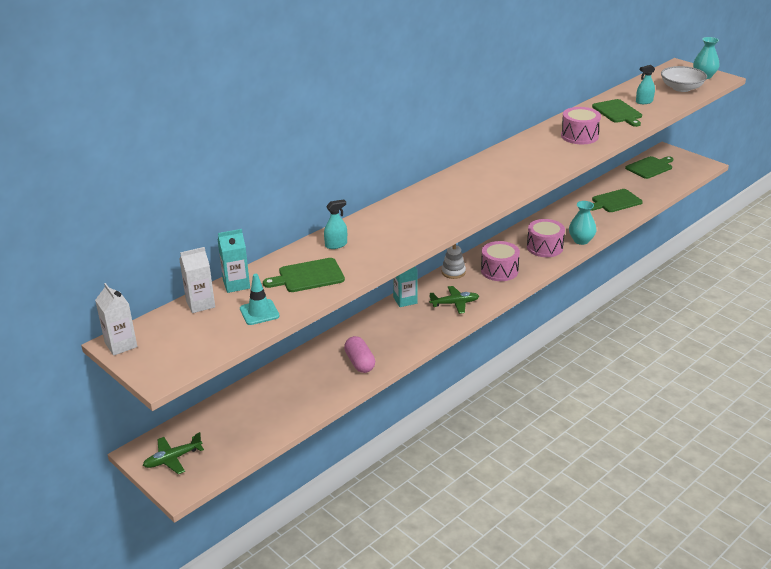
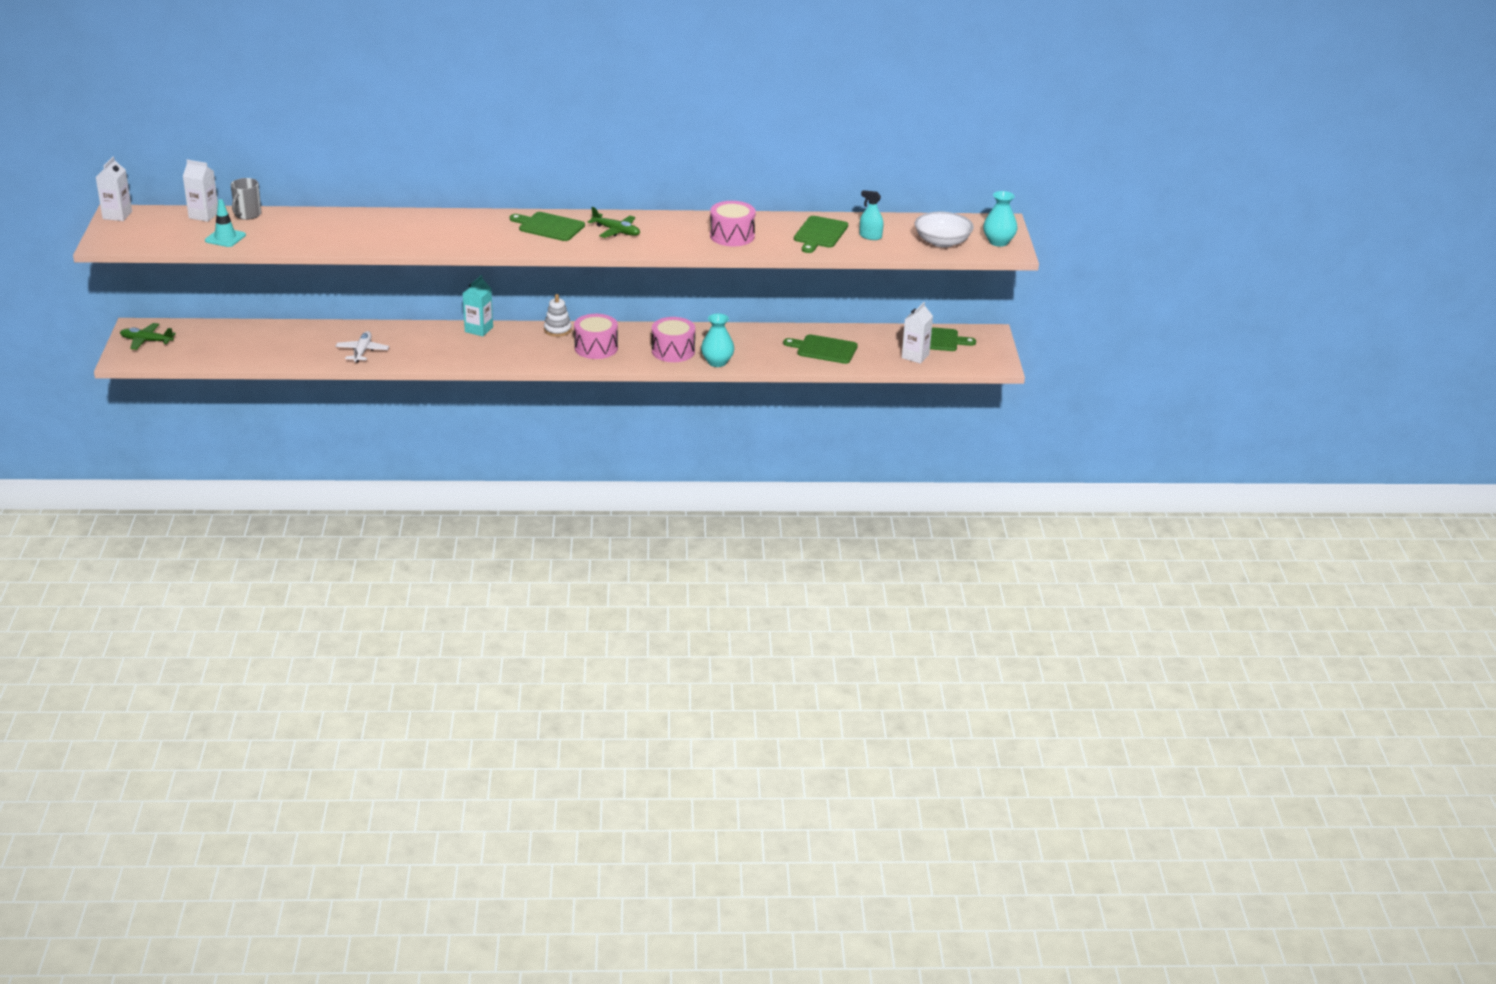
camera: 40 degrees right, 0 degrees up
(236, 284) = (247, 215): turquoise carton -> grey mug
(308, 276) = (299, 232): green cutting board -> green cutting board (549, 227)
(336, 245) = (360, 222): turquoise spray bottle -> none
(360, 363) = (362, 351): pink capsule -> white plane
(455, 303) = (510, 351): green plane -> green plane (616, 231)
(662, 181) = (915, 356): none -> white carton

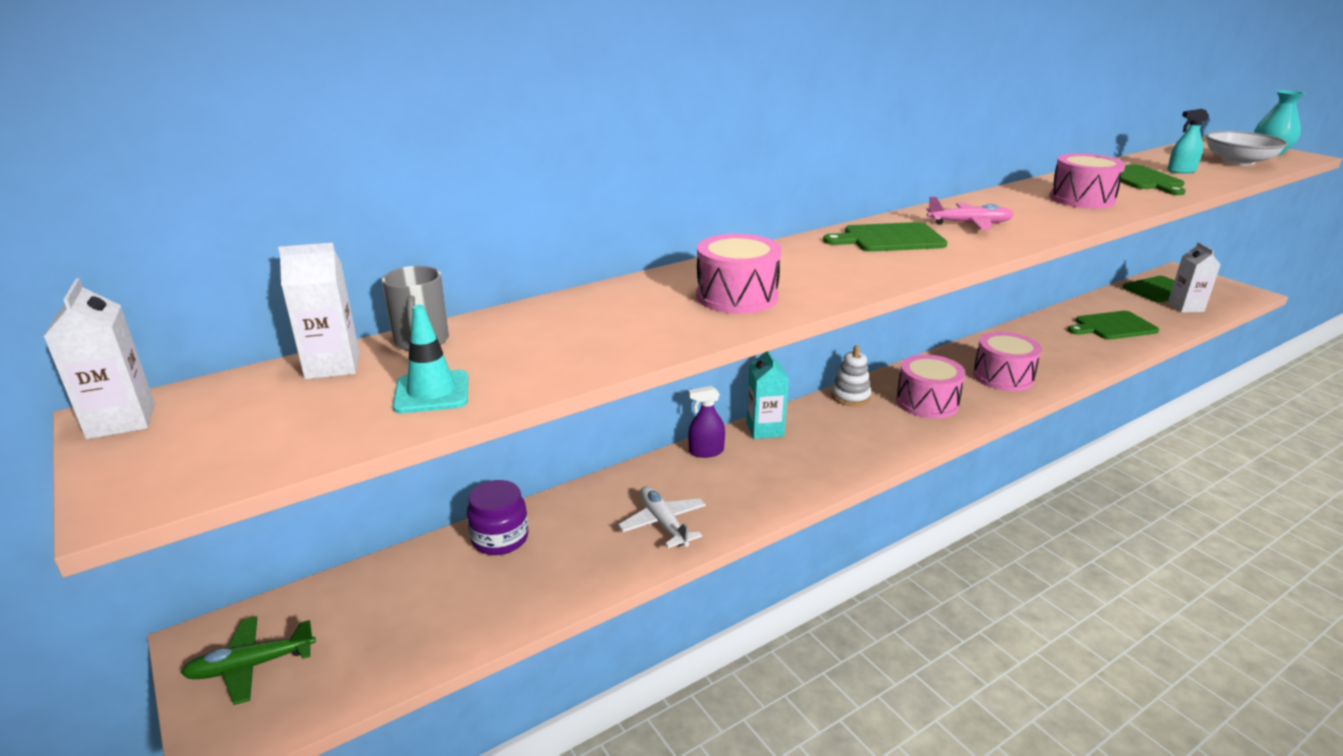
camera: 30 degrees left, 5 degrees down
(284, 331) = (500, 538): none -> purple jar
(406, 234) = (737, 296): none -> pink drum
(430, 329) = (706, 451): none -> purple spray bottle
(616, 231) = (969, 224): green plane -> pink plane
(717, 362) = (1063, 373): turquoise vase -> none

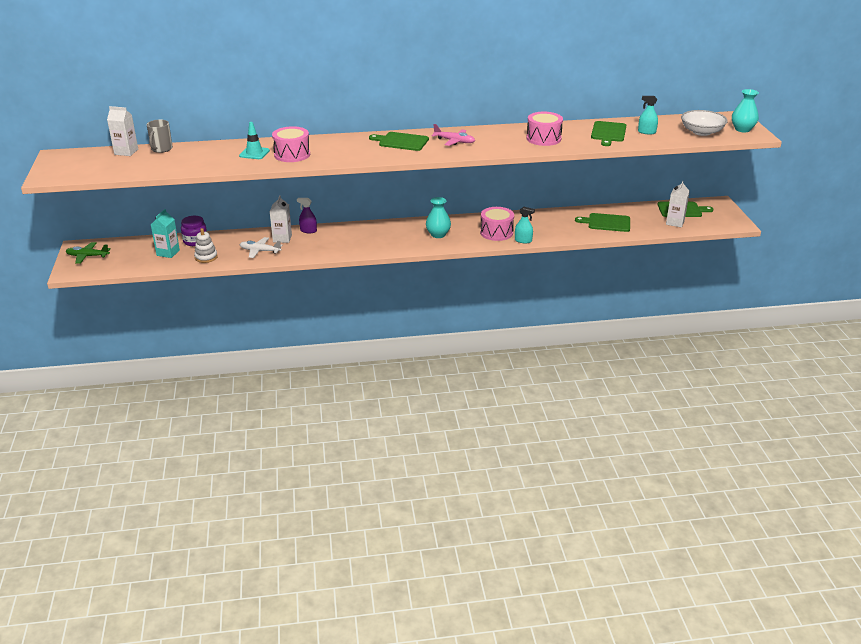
camera: 25 degrees right, 5 degrees up
(121, 421) = (55, 156): white carton -> white carton (282, 238)
(432, 392) = (146, 167): turquoise traffic cone -> turquoise traffic cone (254, 153)
(663, 523) = (260, 251): white plane -> white plane turned 75 degrees counterclockwise
(765, 429) = (345, 228): turquoise carton -> turquoise carton (168, 253)
(850, 396) = (404, 224): white stacking toy -> white stacking toy (206, 257)
(927, 402) = (438, 234): pink drum -> turquoise vase
(1058, 380) = (523, 240): none -> turquoise spray bottle

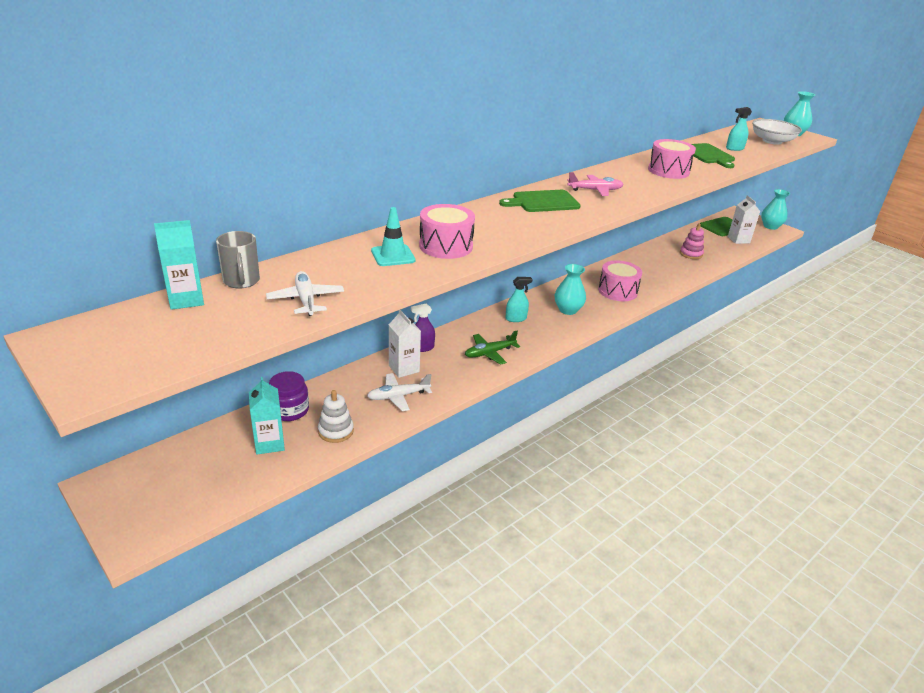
camera: 35 degrees left, 0 degrees up
(87, 256) = (137, 497): green plane -> green plane (489, 353)
(126, 152) = (186, 300): white carton -> turquoise carton
(177, 164) = (306, 300): none -> white plane
(523, 240) = (653, 293): turquoise spray bottle -> turquoise spray bottle (516, 318)
(607, 223) = (691, 254): green cutting board -> pink stacking toy
(731, 219) = (770, 226): none -> turquoise vase

